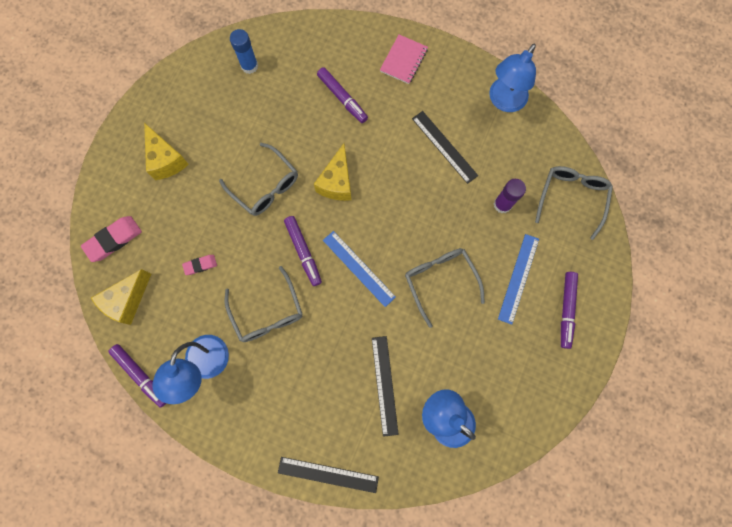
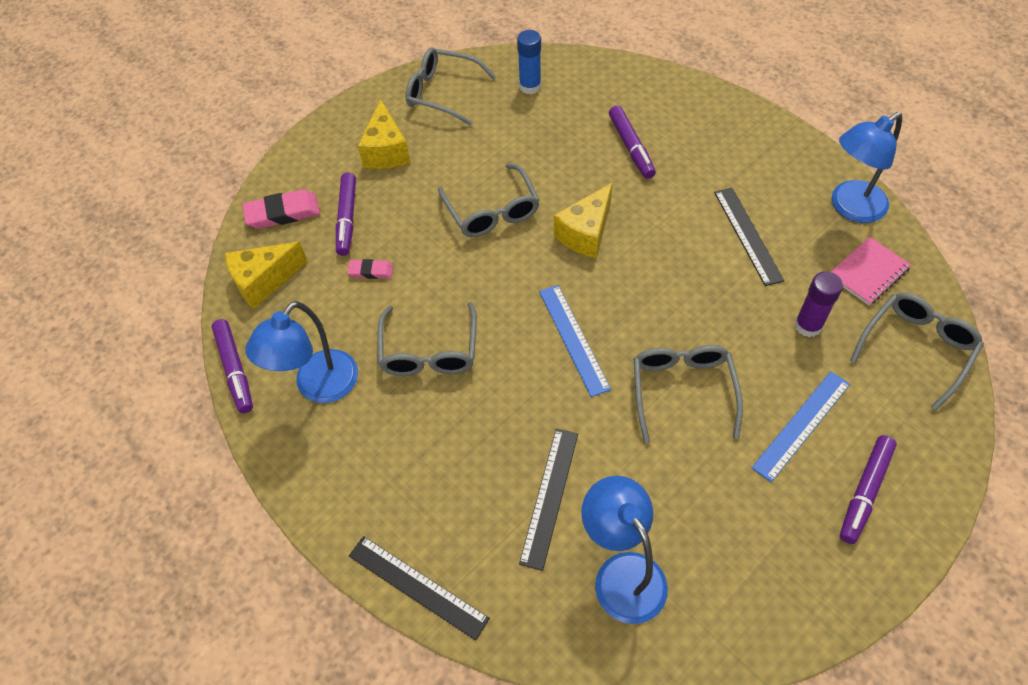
camera: 25 degrees right, 20 degrees down
(186, 93) = (442, 93): none -> grey glasses
(303, 252) = (508, 297): purple marker -> purple marker (347, 218)
(403, 60) = (727, 129): pink notebook -> pink notebook (868, 272)

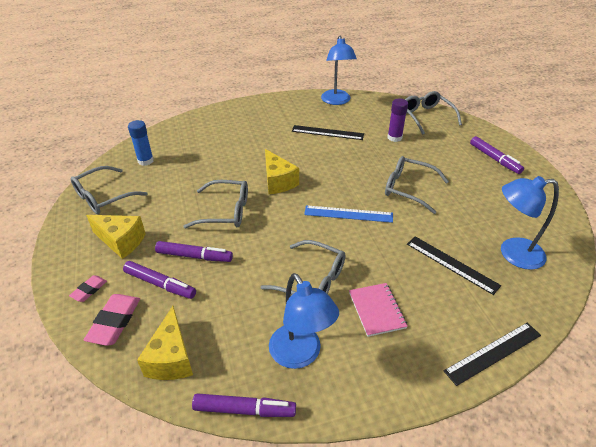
camera: 65 degrees left, 15 degrees down
(371, 271) = (220, 287): pink eraser -> pink eraser (89, 290)
(631, 147) = (234, 144): purple marker -> purple marker (194, 256)
(801, 425) = (449, 161): blue ruler -> none
(868, 272) = (376, 111): pink notebook -> pink notebook (376, 310)

